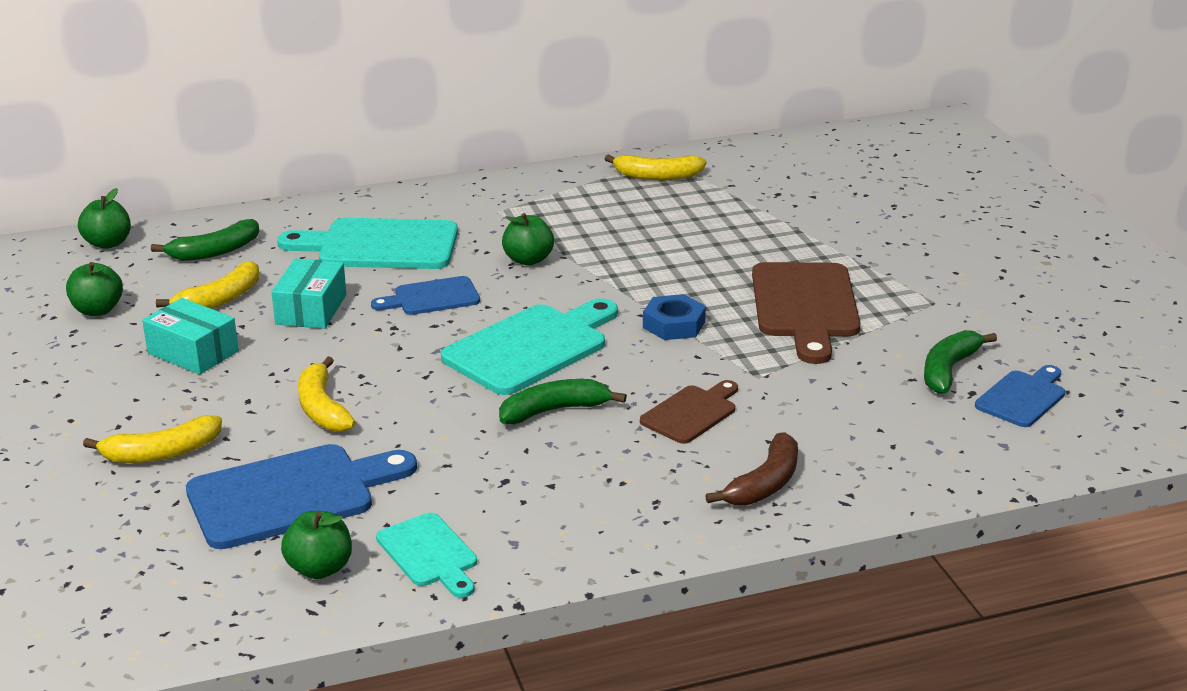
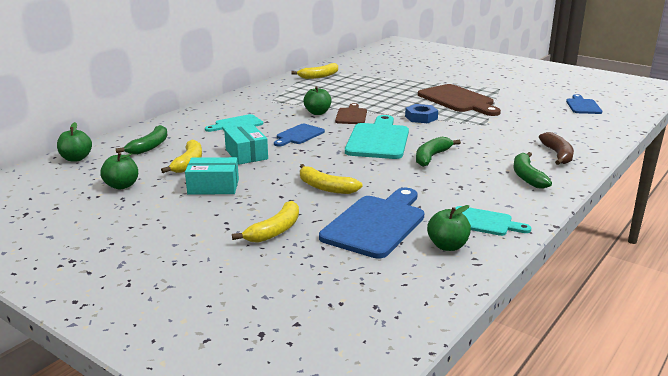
camera: 35 degrees left, 5 degrees down
(380, 245) = (236, 124): turquoise cutting board -> turquoise cutting board, size x0.57
(692, 413) = (486, 142): brown cutting board -> brown cutting board (351, 115)
(949, 370) = (544, 105): green banana -> green banana (527, 176)

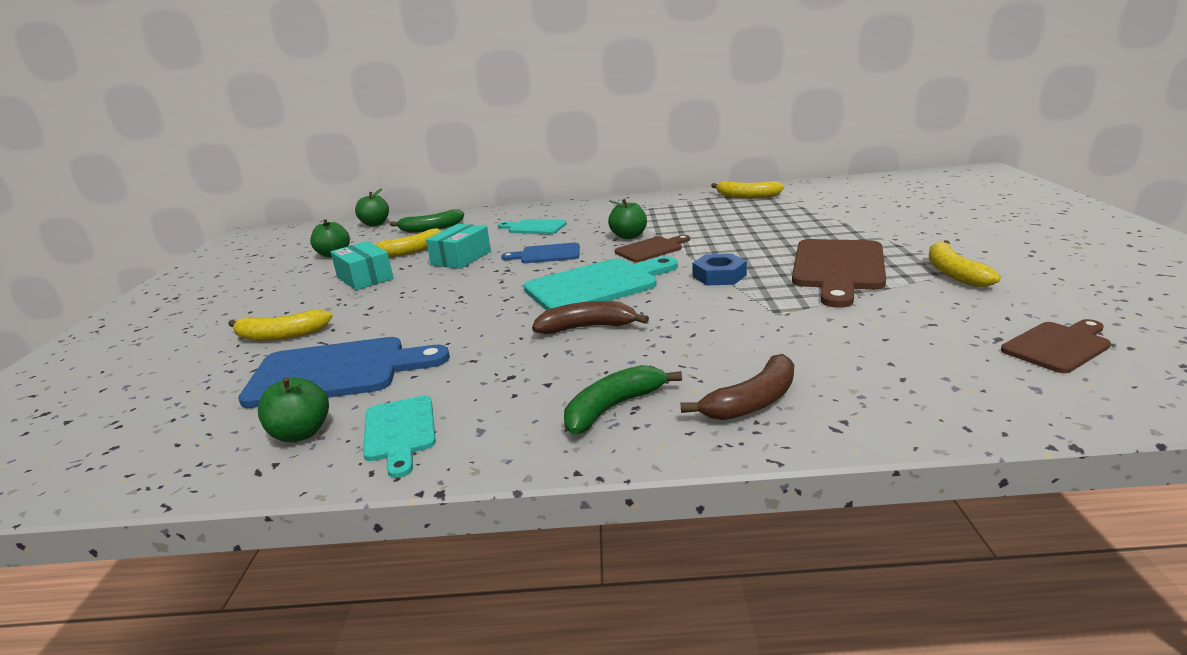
camera: 55 degrees right, 0 degrees up
(325, 187) = (415, 315): yellow banana -> yellow banana (953, 273)
(431, 157) = (587, 327): green banana -> brown banana
(583, 106) = (1058, 346): blue cutting board -> brown cutting board

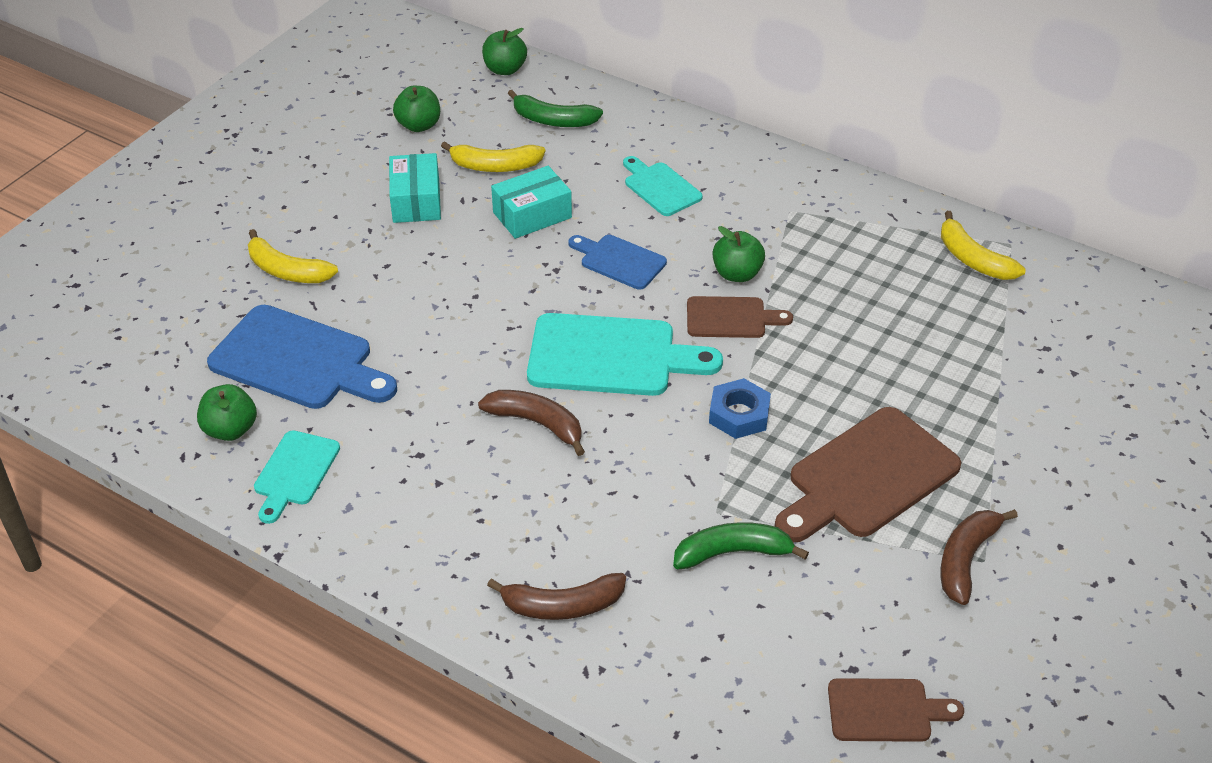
camera: 30 degrees right, 20 degrees up
(613, 408) = (458, 544): green banana -> green banana (732, 553)
(953, 273) = (966, 559): yellow banana -> brown banana

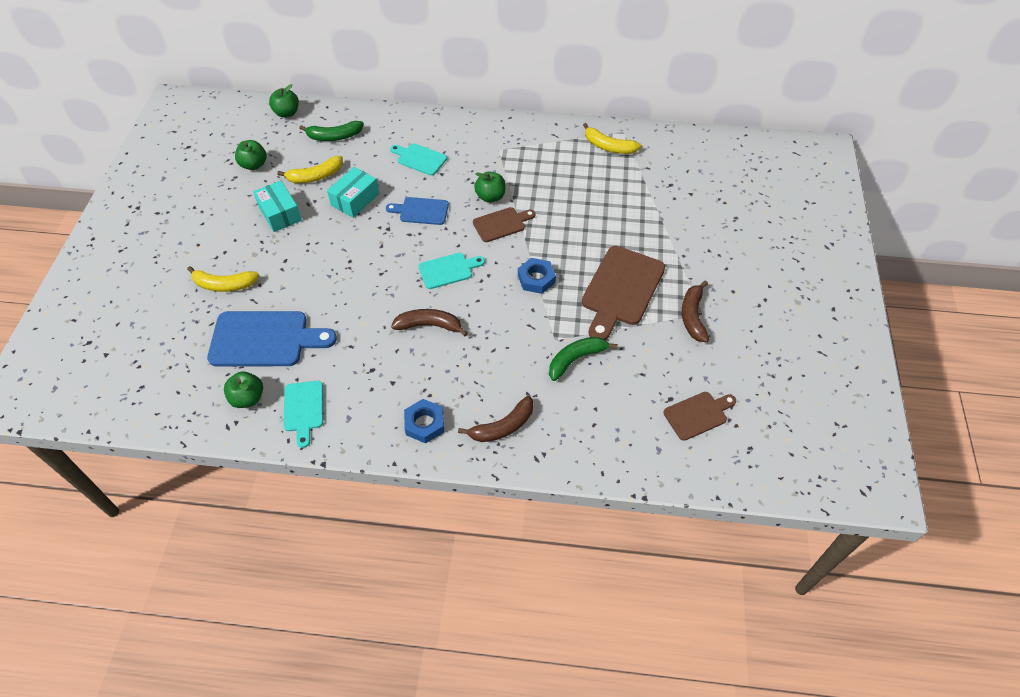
camera: 25 degrees left, 10 degrees up
(450, 557) = (424, 424): none -> blue nut
(611, 356) = (448, 270): turquoise cutting board -> turquoise cutting board, size x0.57

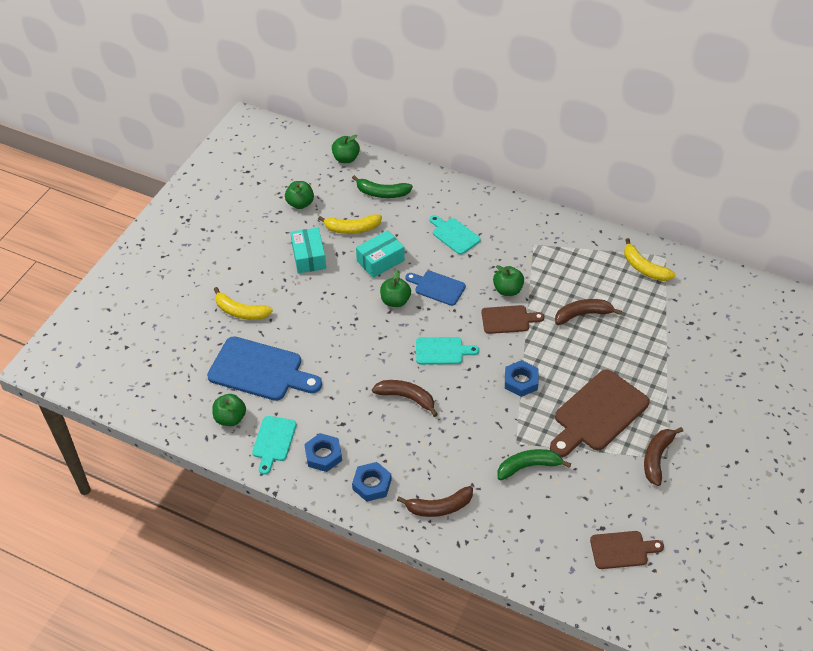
camera: 20 degrees right, 5 degrees down
(362, 408) = (323, 455): none -> blue nut
(384, 234) = (395, 301): none -> green apple
(570, 202) = (583, 314): none -> brown banana

